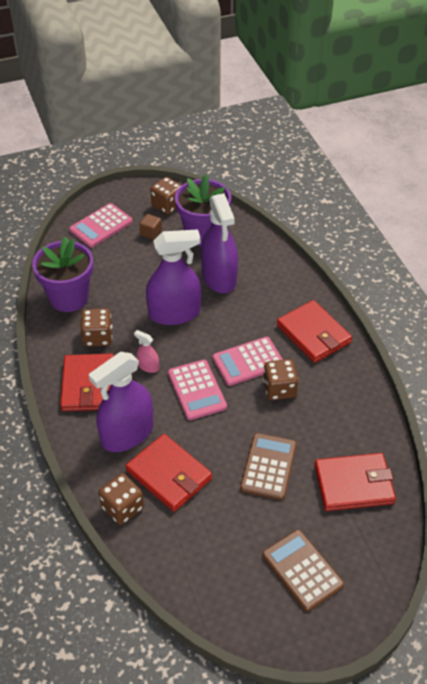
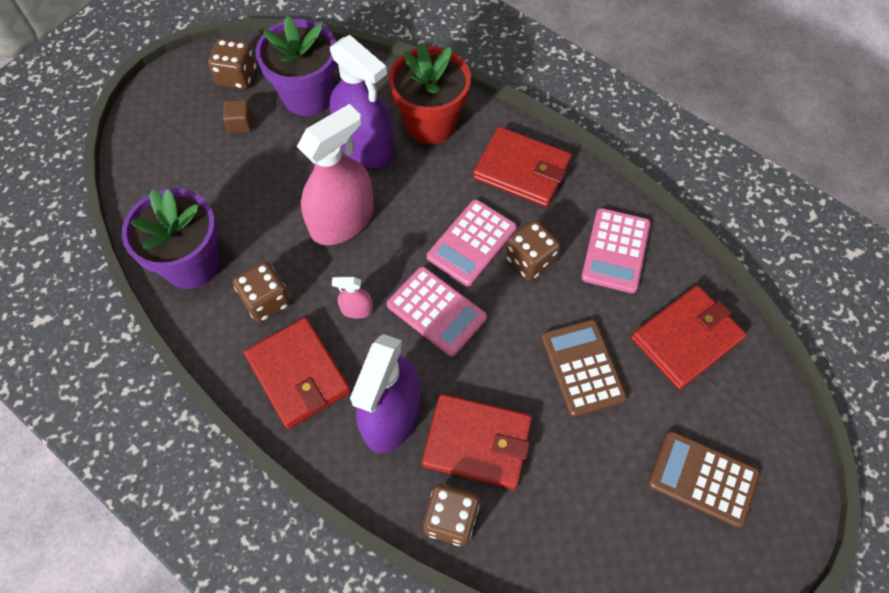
camera: 30 degrees left, 15 degrees up
(101, 226) = (168, 142): pink calculator -> pink calculator (615, 251)
(174, 313) = (342, 221): purple spray bottle -> pink spray bottle
(271, 281) = (431, 123): none -> red flower pot

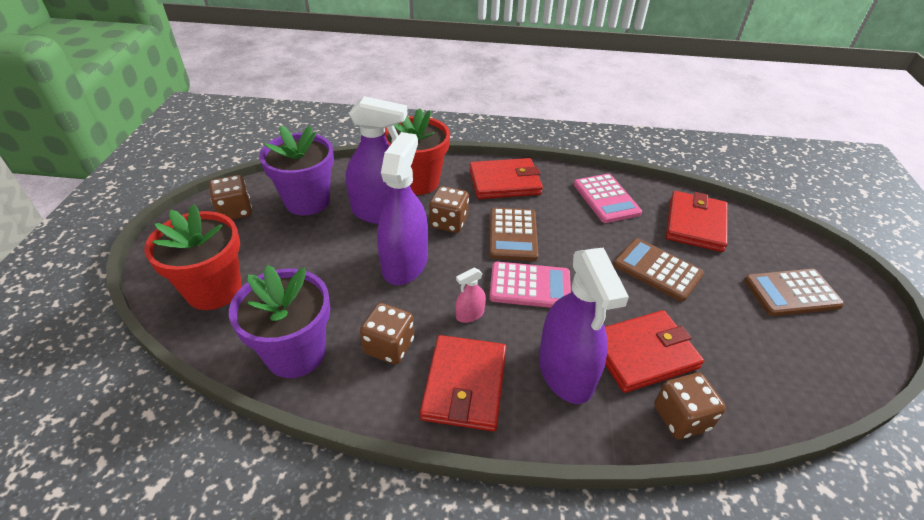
camera: 35 degrees left, 20 degrees down
(169, 162) = (214, 290): none -> red flower pot
(240, 124) = (263, 238): brown cube -> none
(298, 374) = (464, 385): red wallet -> red wallet turned 75 degrees clockwise
(342, 221) = (405, 264): pink spray bottle -> purple spray bottle
(471, 243) = (513, 234): pink calculator -> brown calculator
(530, 260) = (561, 227): brown dice -> brown dice (449, 222)

